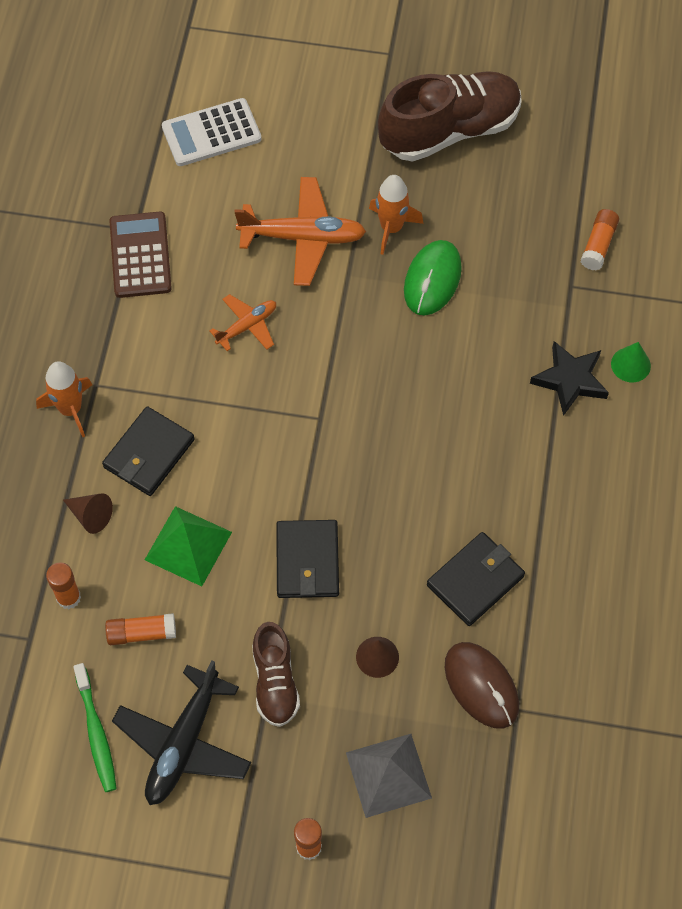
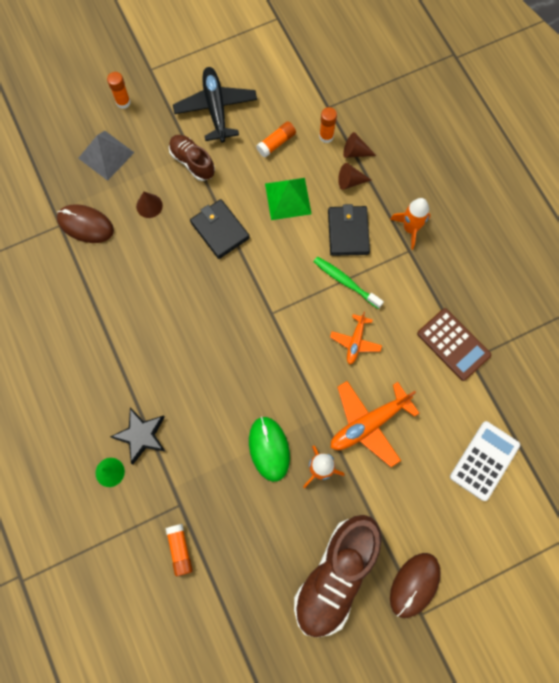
camera: 145 degrees right, 10 degrees up
(50, 550) = (355, 152): none -> brown cone
(96, 733) = (261, 87): green toothbrush -> green toothbrush (345, 282)
(376, 78) = (414, 585): none -> brown mouse
(475, 580) = (123, 277): black wallet -> none

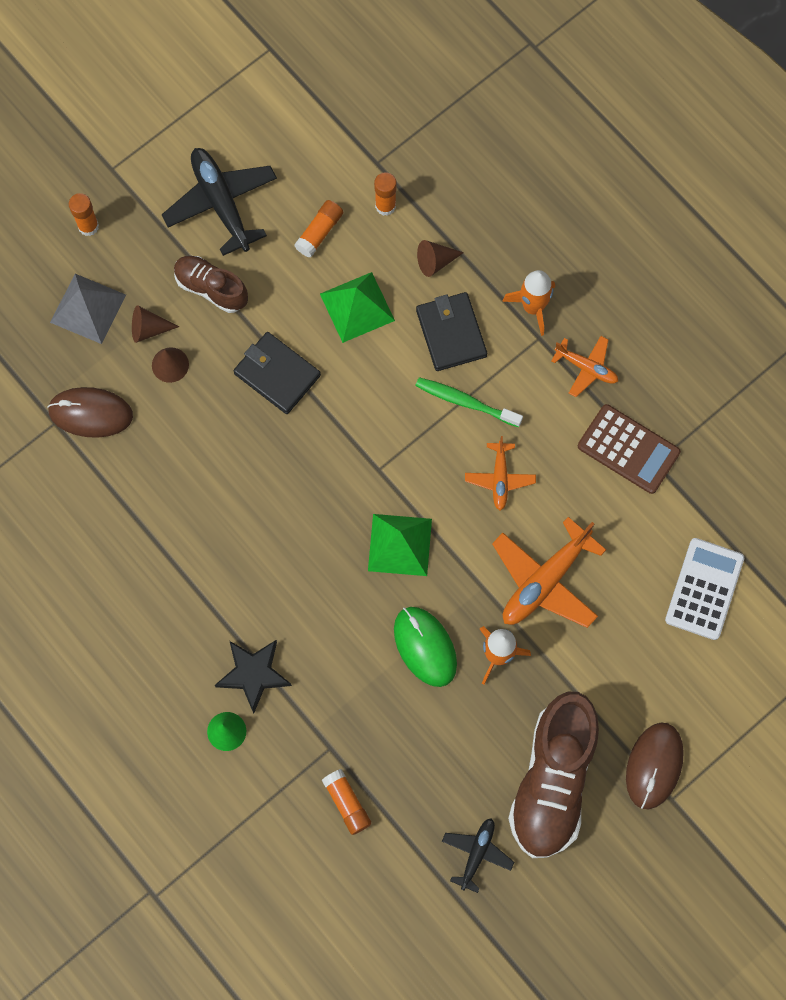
camera: 15 degrees left, 0 degrees up
(264, 615) = (477, 853): none -> black plane
(271, 370) = (400, 545): none -> green pyramid
(355, 152) = (431, 218): brown cone -> brown cone (149, 329)
(437, 279) = (586, 368): none -> orange plane

